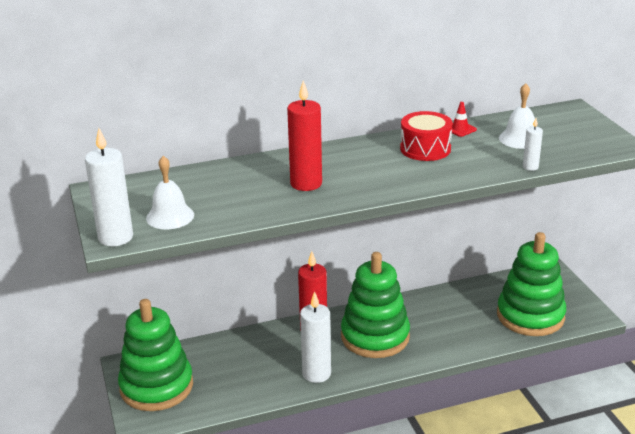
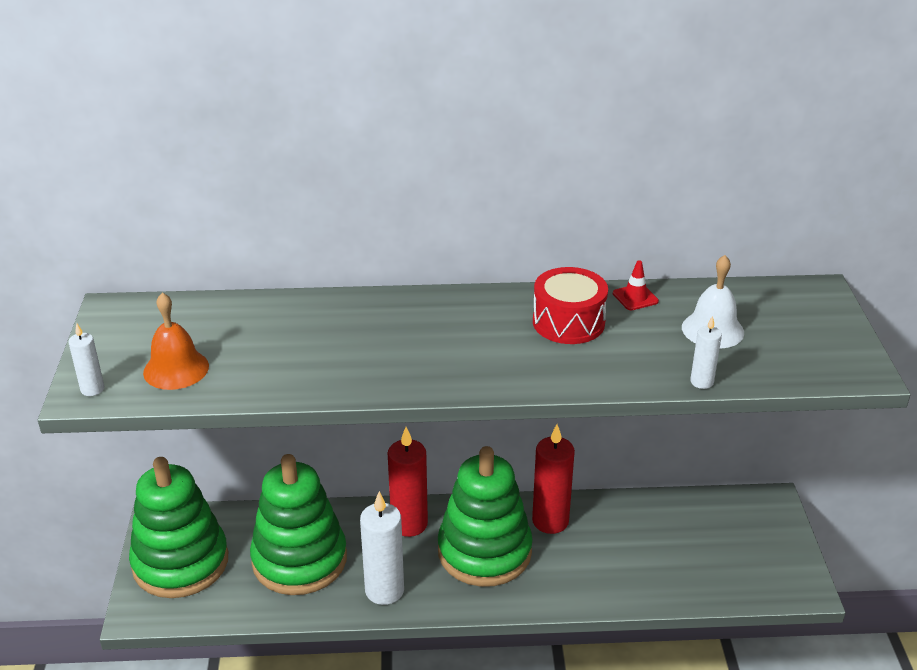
camera: 15 degrees right, 5 degrees up
(115, 237) = (92, 389): white candle -> white candle, size x0.50
(170, 216) = (176, 369): white bell -> orange bell
(306, 184) = (376, 350): red candle -> red candle (550, 521)
(530, 316) = (711, 567): green stacking toy -> green stacking toy (299, 560)

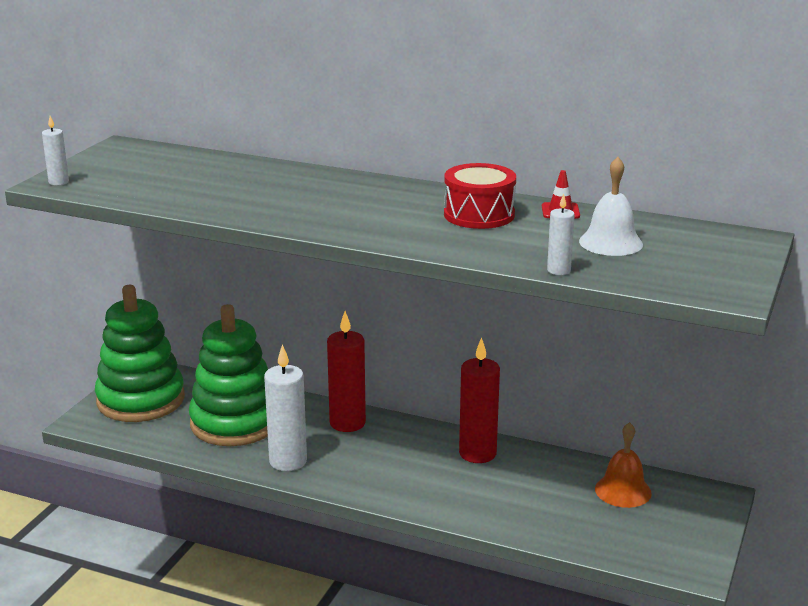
camera: 25 degrees right, 10 degrees down
(176, 369) = (129, 183): orange bell -> orange bell (623, 491)
(484, 551) = (398, 459): green stacking toy -> none

